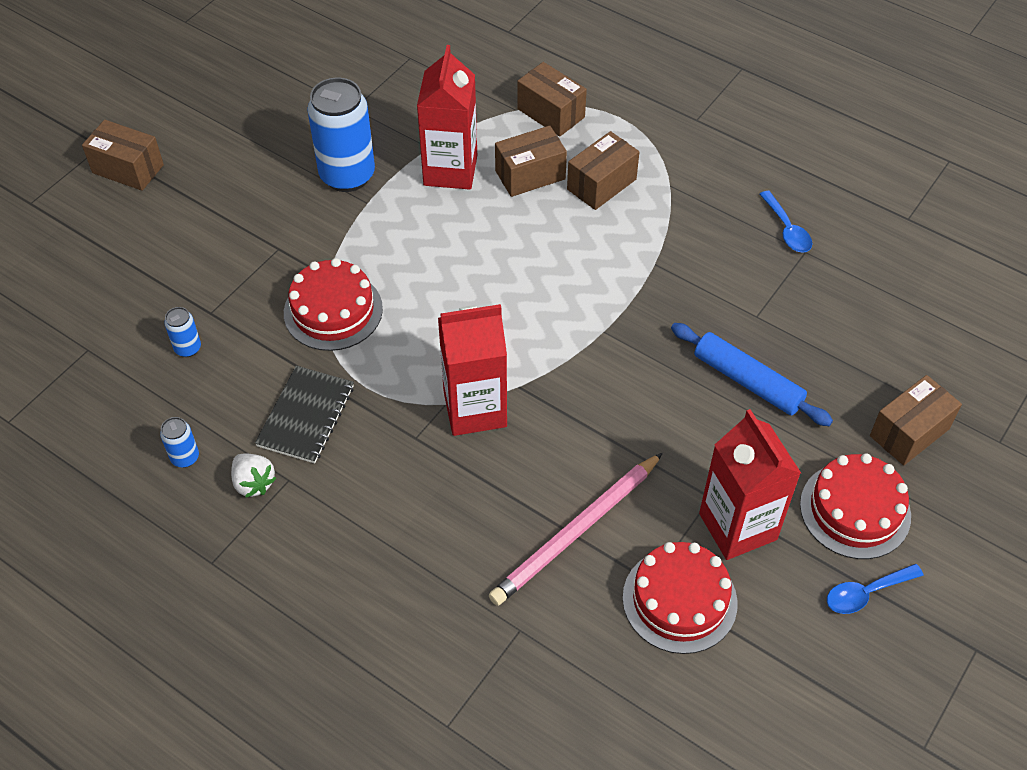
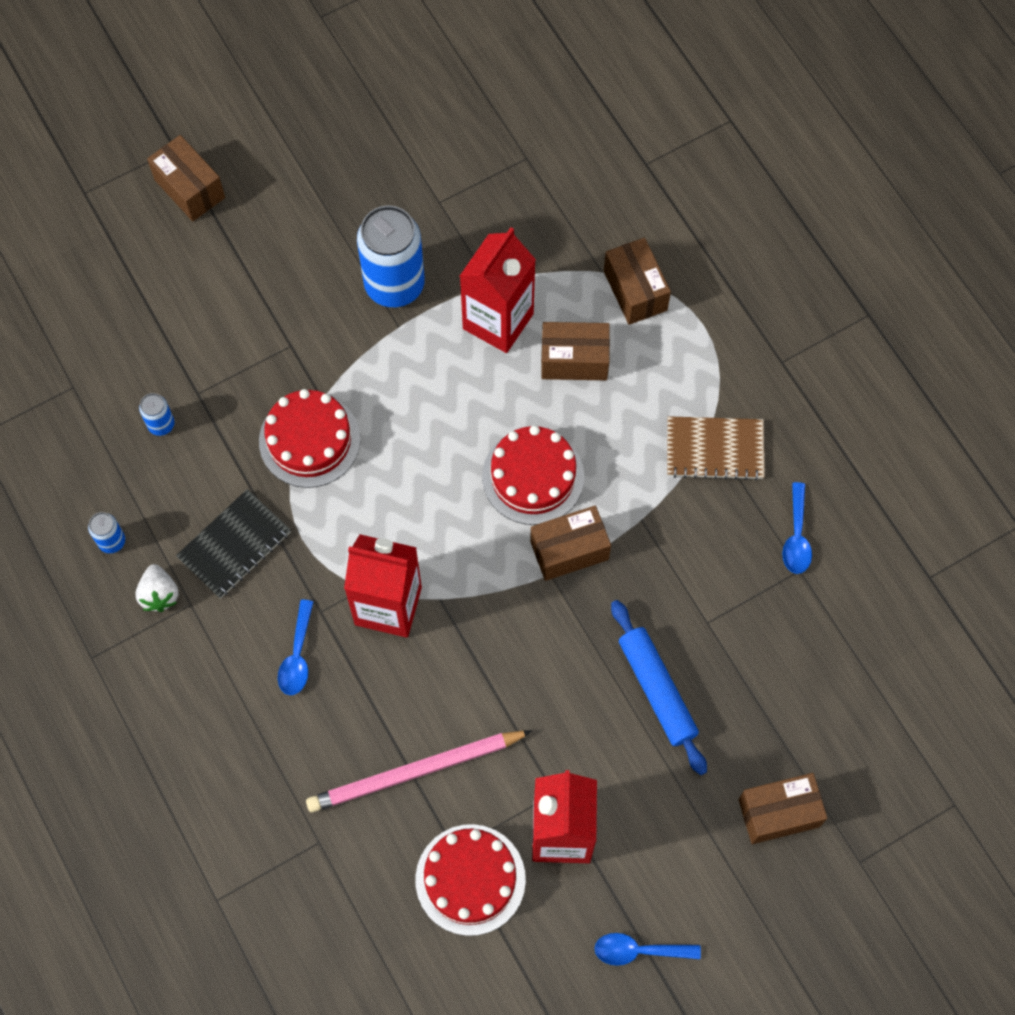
camera: 25 degrees right, 15 degrees up
(413, 482) = (297, 656): none -> blue spoon
(601, 184) = (639, 402): brown box -> brown box (569, 550)
(682, 194) = (714, 449): none -> brown notebook
(855, 510) = (678, 867): red cake -> red cake (533, 476)

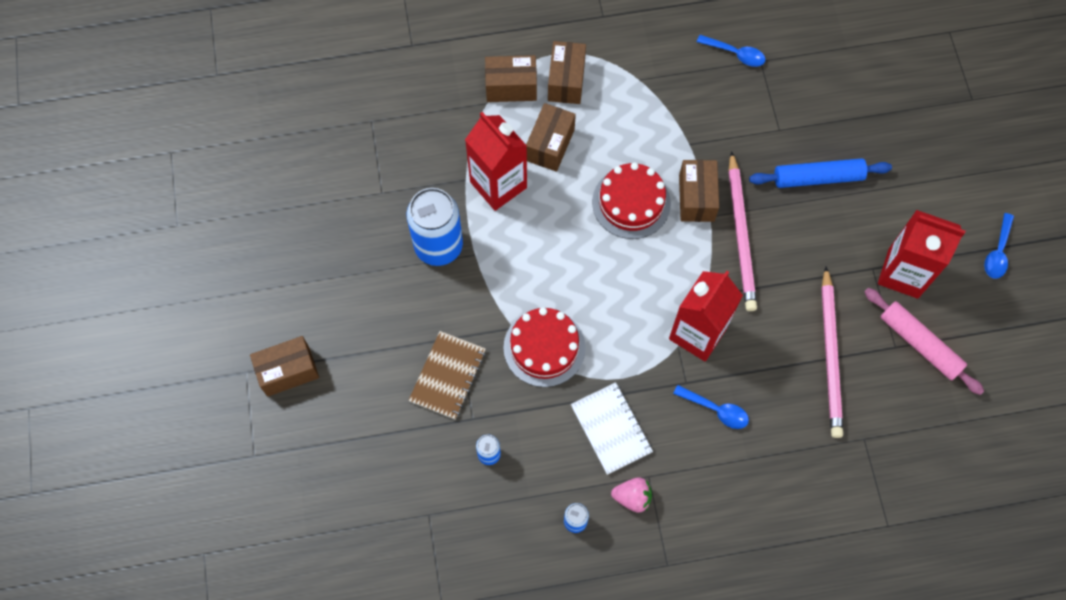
camera: 70 degrees left, 0 degrees up
(159, 594) = (632, 497): white strawberry -> pink strawberry
(234, 545) = (611, 429): black notebook -> white notebook
(470, 879) = (919, 344): red cake -> pink rolling pin
(539, 618) = (741, 235): none -> pink pencil
(714, 449) = (653, 80): brown notebook -> brown notebook (447, 376)
(779, 813) = (926, 134): brown box -> brown box (566, 81)

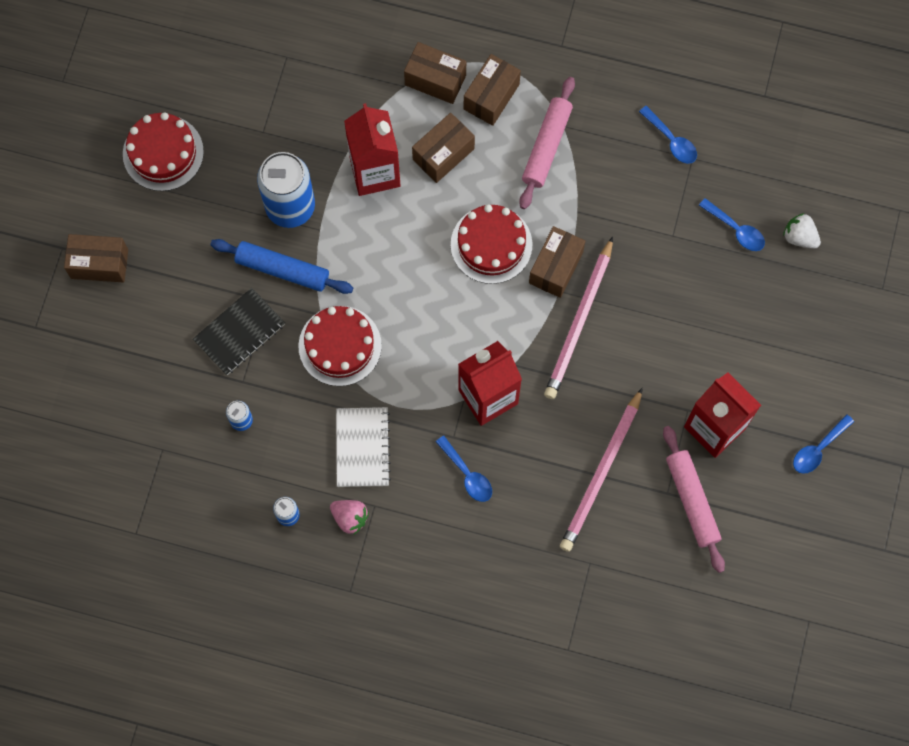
camera: 25 degrees right, 5 degrees up
(300, 248) = (163, 153): none -> red cake
(447, 376) = (239, 332): brown notebook -> black notebook
(635, 102) = (547, 146): none -> pink rolling pin
(818, 177) = (684, 299): blue rolling pin -> blue rolling pin (282, 269)
(828, 103) = (736, 229): none -> blue spoon
(882, 86) = (799, 237): none -> white strawberry

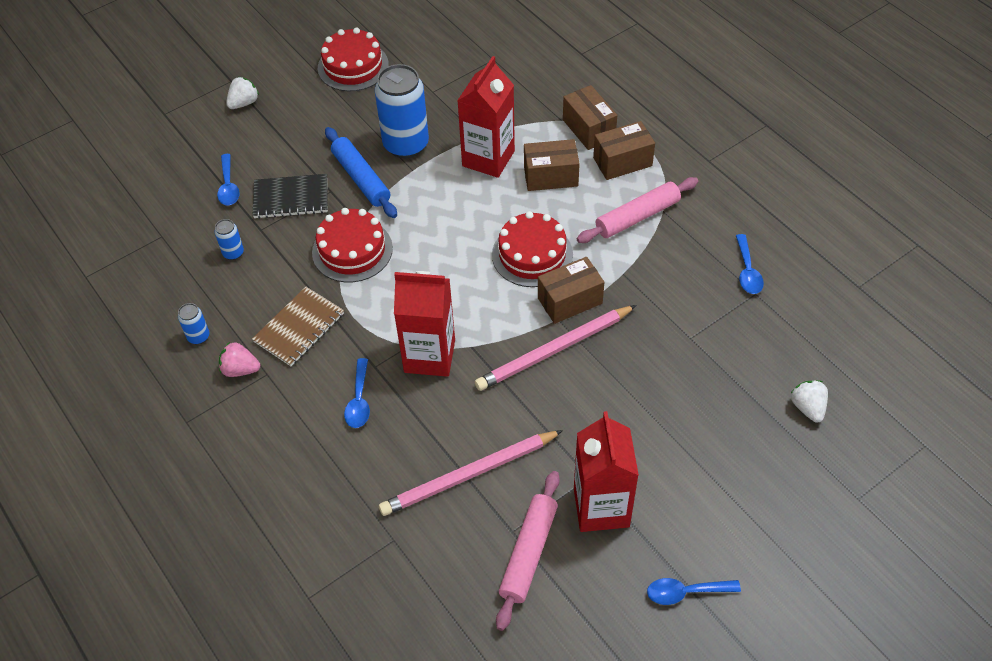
camera: 40 degrees right, 20 degrees down
(99, 264) = (244, 103): brown box -> white strawberry
(350, 517) = (240, 369): pink strawberry -> pink strawberry turned 120 degrees clockwise
(362, 448) = (299, 328): white notebook -> brown notebook
(736, 229) = (752, 367): blue spoon -> blue spoon (228, 186)

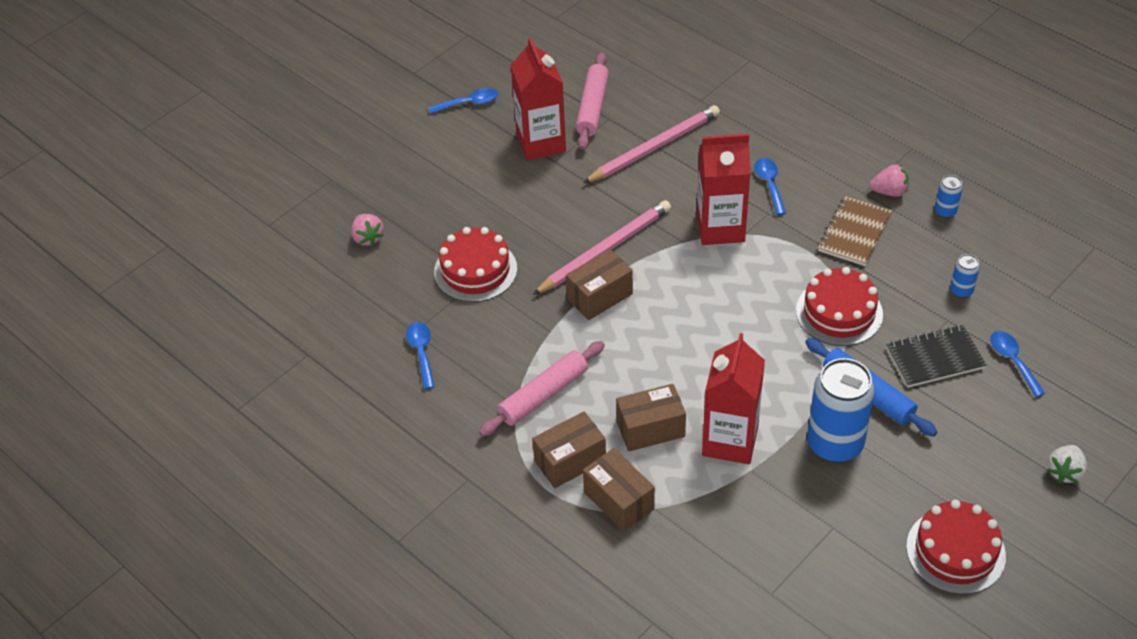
camera: 170 degrees right, 5 degrees down
(532, 254) = (649, 336): red cake -> red cake (475, 270)
(807, 407) = (368, 238): white strawberry -> pink strawberry

